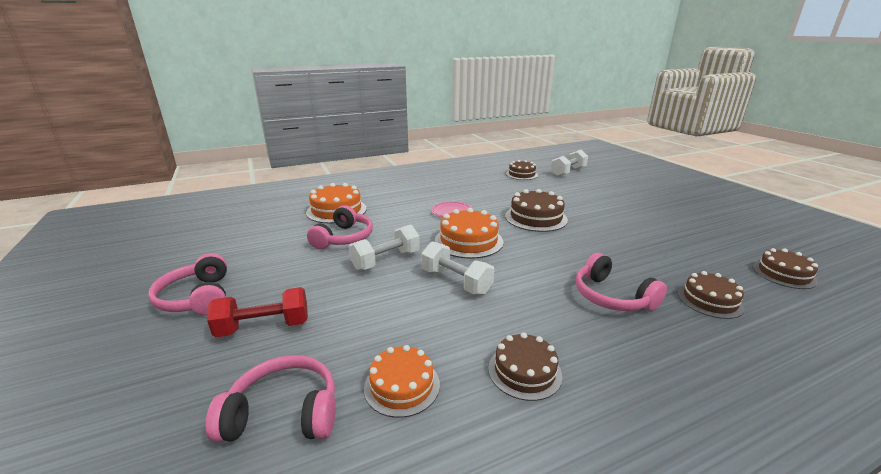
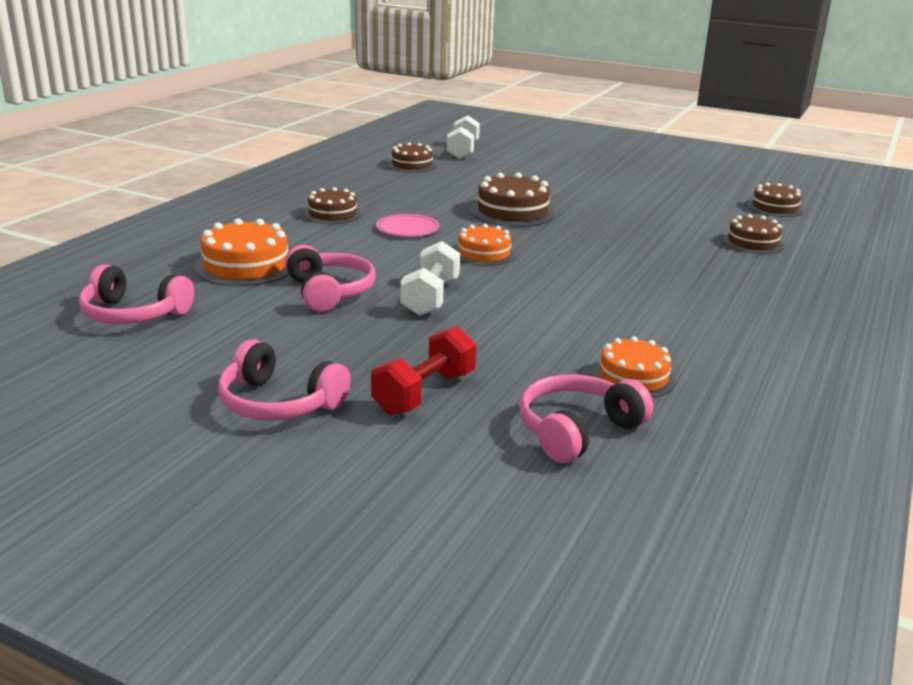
camera: 40 degrees left, 0 degrees up
(456, 282) = (539, 293): white dumbbell -> none
(468, 241) = (484, 253): orange cake -> orange cake, size x0.66
(524, 371) = (702, 333): brown cake -> brown cake (332, 214)
(611, 297) = (685, 262): pink headphones -> pink headphones (133, 314)

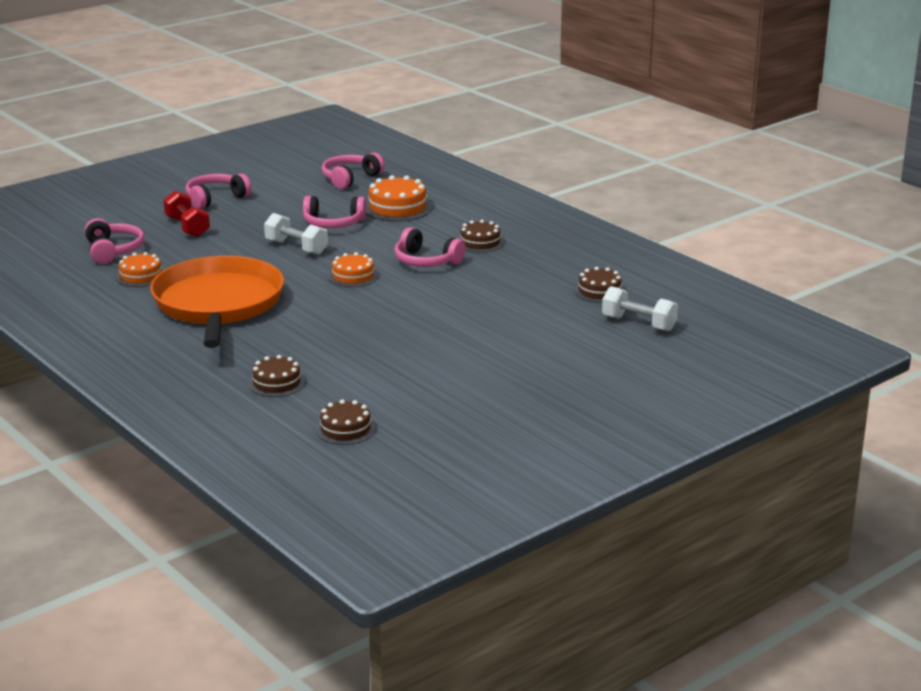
camera: 115 degrees right, 0 degrees up
(407, 229) = (426, 261): pink plate -> pink headphones
(512, 212) = (433, 305): brown cake -> none
(643, 305) = (218, 304): none -> orange pan

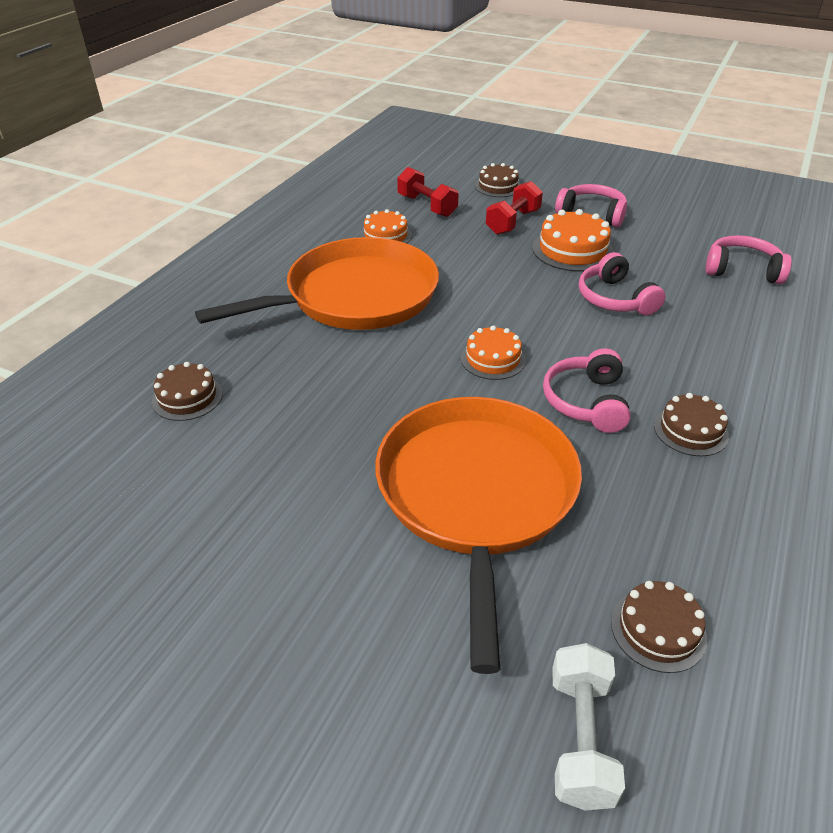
camera: 65 degrees right, 15 degrees up
(113, 251) = (427, 206): pink headphones -> red dumbbell
(296, 247) = (530, 296): white dumbbell -> none
(345, 429) = (81, 494): brown cake -> brown cake (498, 186)
(397, 208) = (709, 328): orange cake -> orange cake (572, 250)
(471, 310) = (476, 494): none -> orange pan

